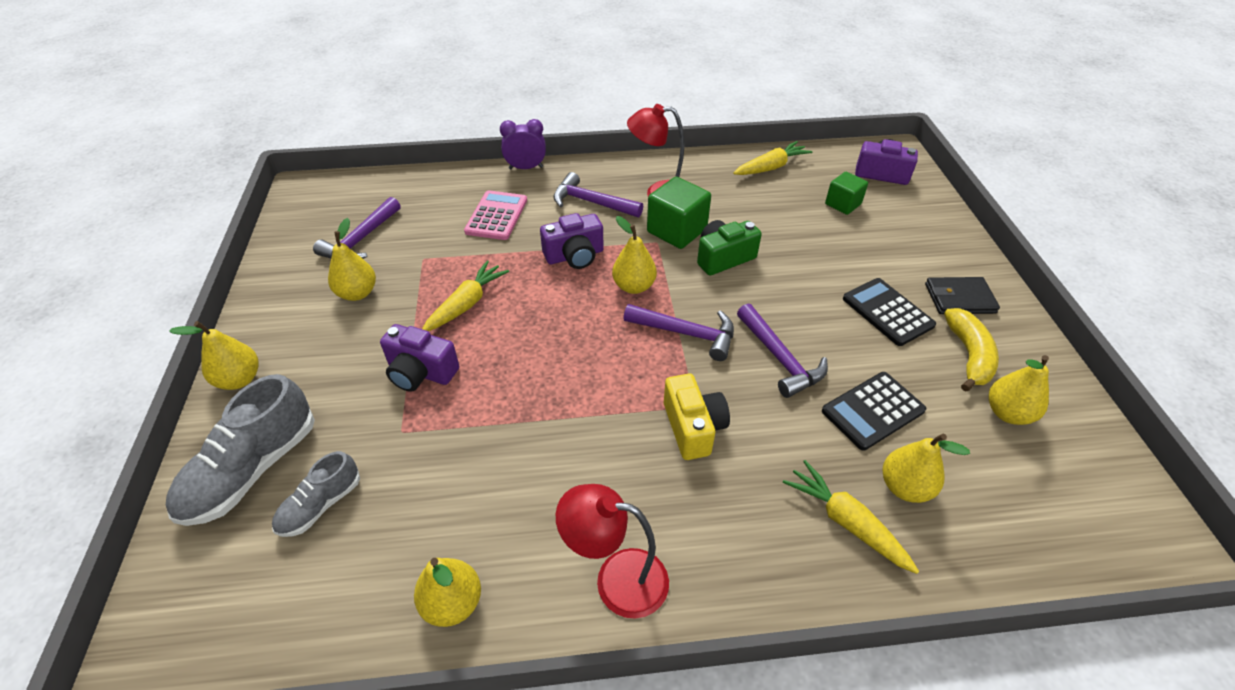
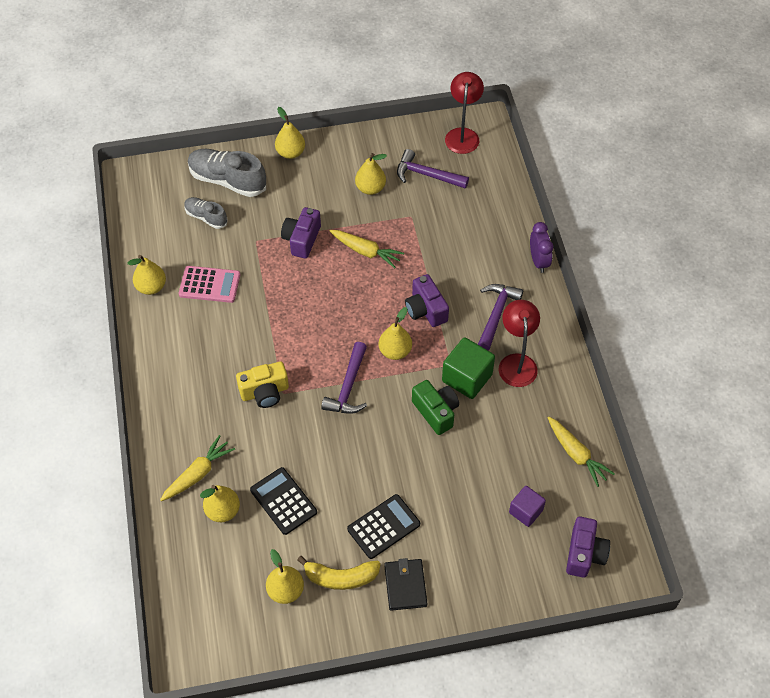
camera: 85 degrees right, 10 degrees up
(496, 216) = (468, 252): pink calculator -> pink calculator (209, 285)
(616, 579) = (163, 357): red lamp -> red lamp (462, 135)
(779, 358) = (328, 446): purple hammer -> none
(843, 204) = (525, 511): green cube -> purple cube

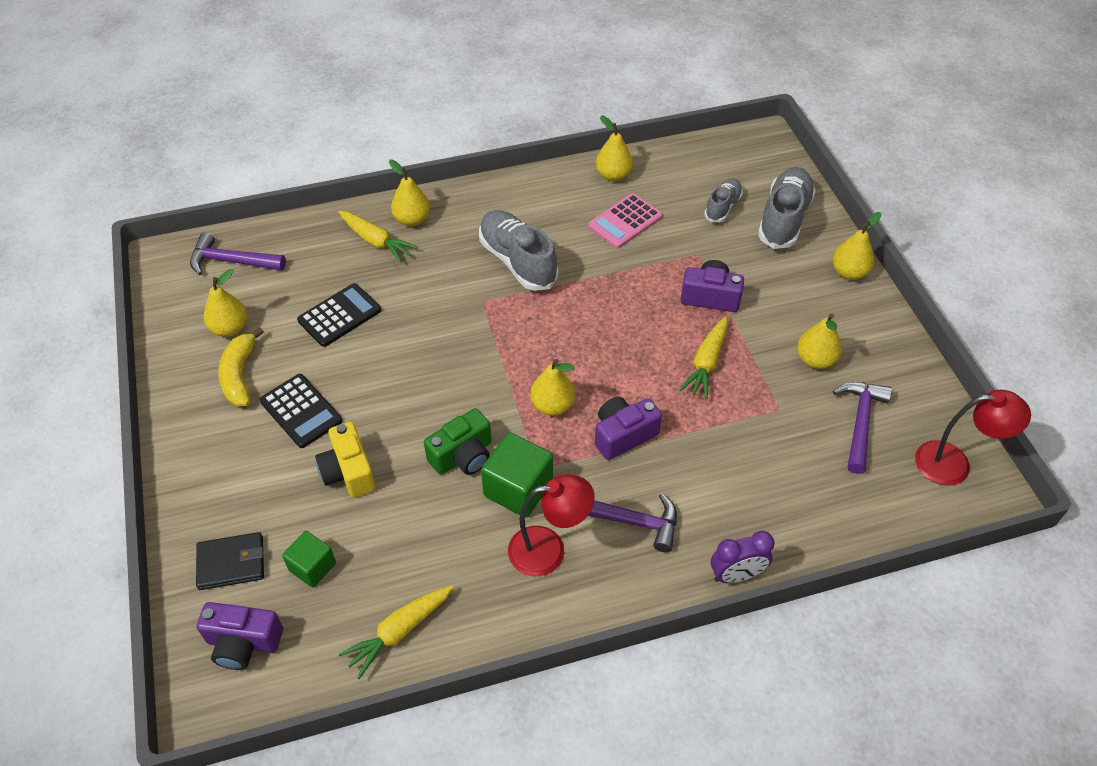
camera: 85 degrees right, 5 degrees down
(209, 285) = (625, 221): pink calculator -> pink calculator turned 45 degrees clockwise
(223, 511) = (330, 266): yellow pear -> yellow pear (412, 219)
(242, 365) = (517, 261): none -> grey shoe
(265, 392) = (482, 285): yellow camera -> yellow camera (348, 472)
(348, 387) = (495, 361): purple hammer -> purple hammer (232, 261)
(405, 585) = (222, 438): black wallet -> black wallet (231, 563)
(525, 511) = (312, 567): purple cube -> green cube

